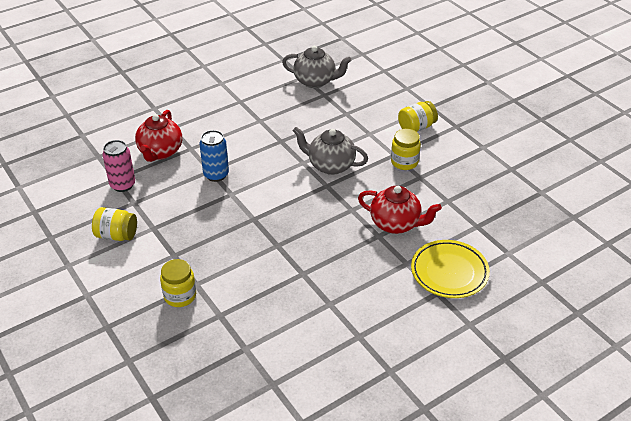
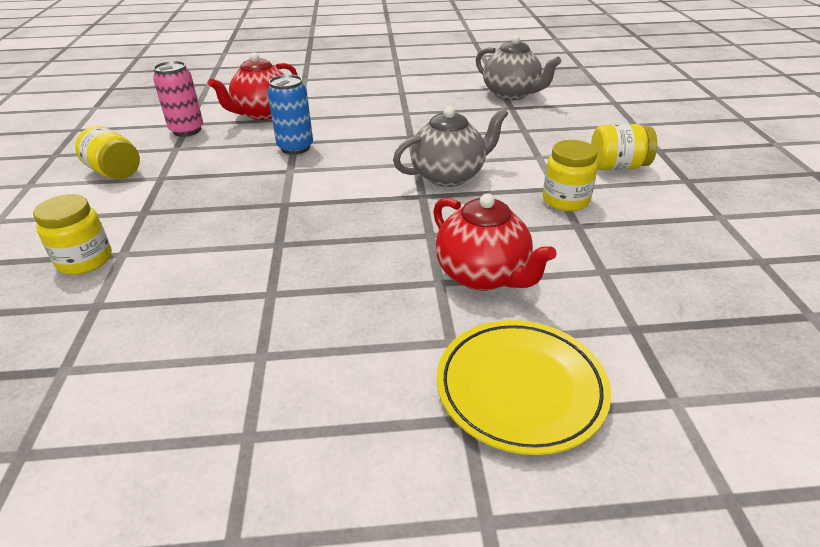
camera: 30 degrees right, 5 degrees down
(330, 165) = (449, 176): grey teapot -> grey teapot turned 105 degrees clockwise

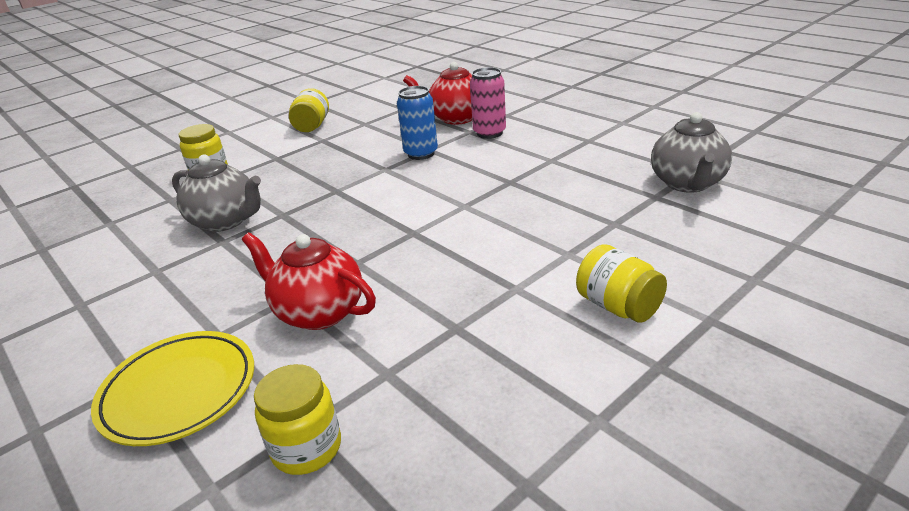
camera: 55 degrees right, 5 degrees down
(187, 130) = (393, 113): pink can -> pink can (489, 133)
(449, 176) = (463, 228): grey teapot -> grey teapot (226, 221)
(483, 275) = (318, 312): red teapot -> red teapot turned 105 degrees clockwise
(565, 200) = (496, 303): yellow jar -> yellow jar (307, 448)

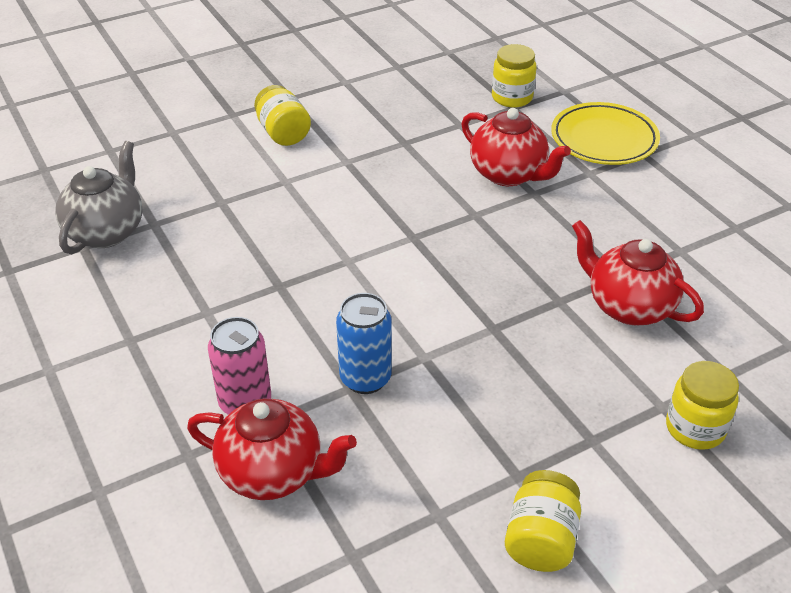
camera: 170 degrees left, 10 degrees up
(226, 221) = (628, 306): grey teapot -> red teapot

